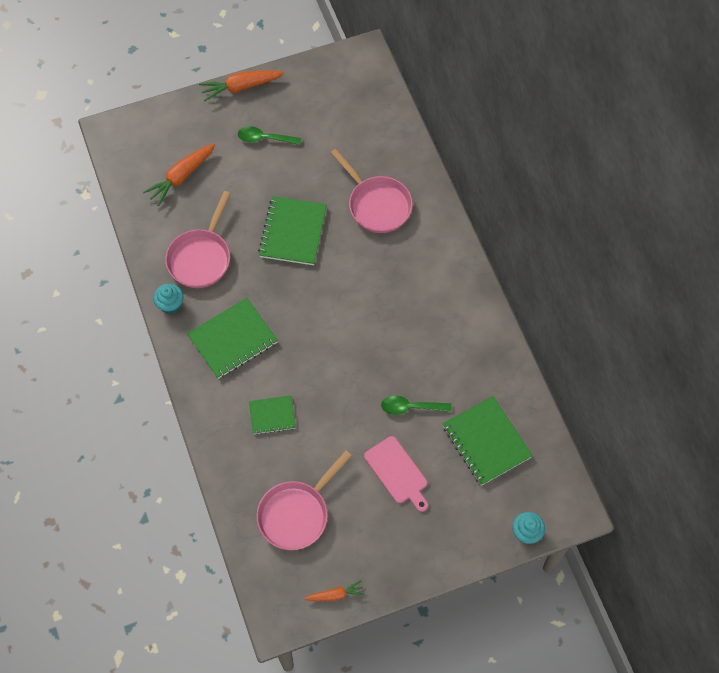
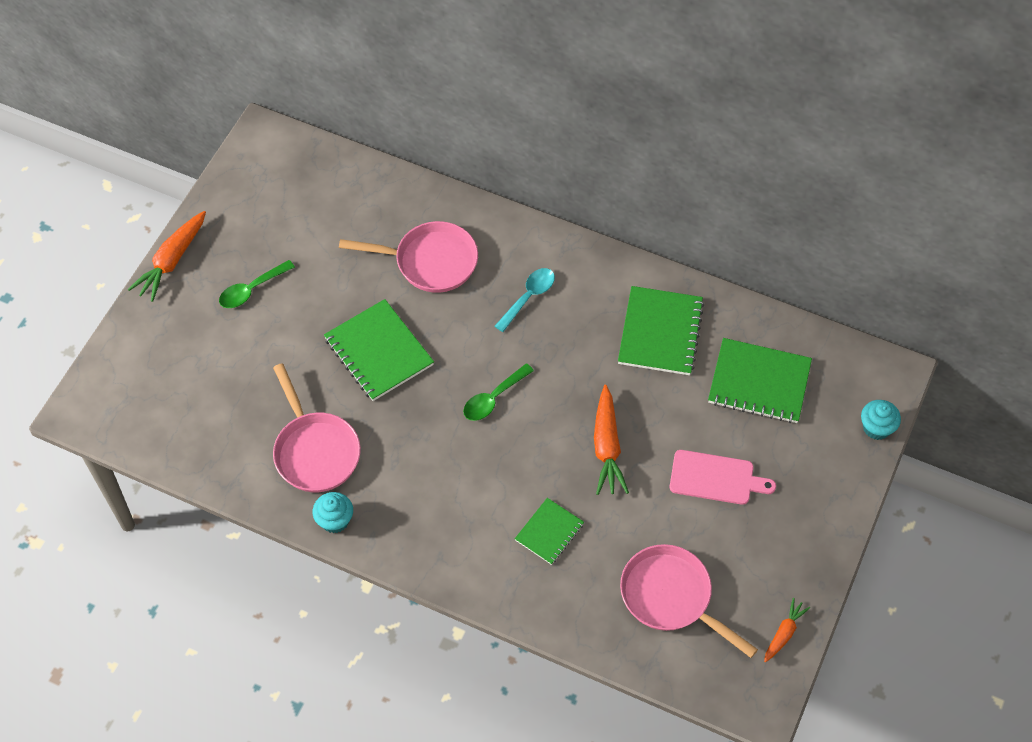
camera: 45 degrees left, 5 degrees down
(181, 177) = (207, 393): orange carrot -> orange carrot (607, 447)
(233, 339) = (433, 498): green notebook -> green notebook (660, 332)
(296, 514) = (671, 597): pink pan -> pink pan turned 135 degrees clockwise
(408, 273) = (528, 297): none -> turquoise spoon
(410, 407) = (663, 412): green spoon -> green spoon (493, 398)

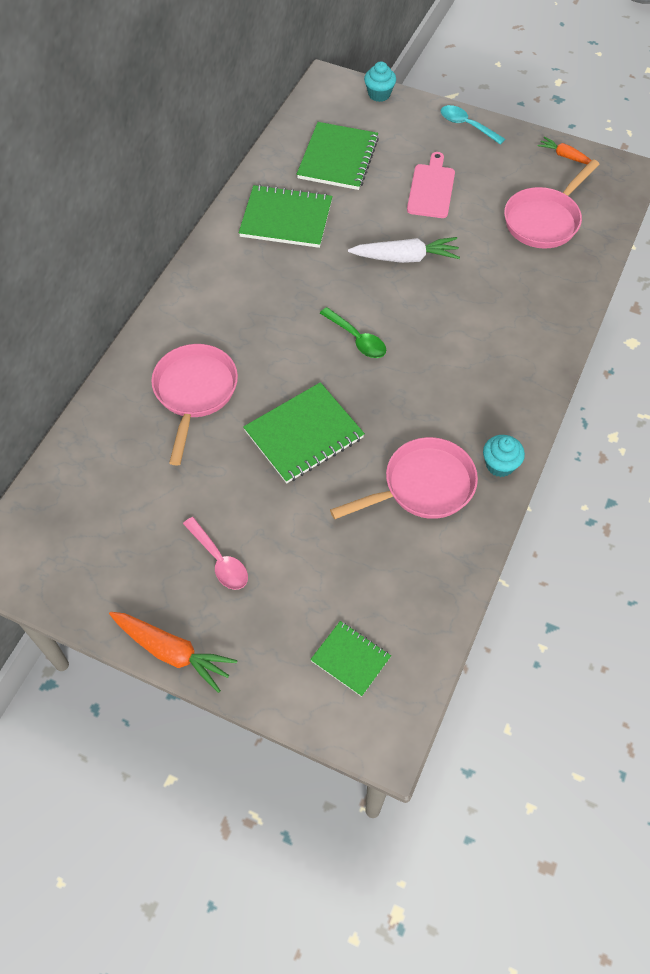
camera: 90 degrees left, 0 degrees up
(252, 289) = (219, 560): green spoon -> pink spoon
(528, 297) = (243, 312): turquoise spoon -> turquoise spoon (467, 125)
(549, 532) = (494, 298): green notebook -> green notebook (350, 659)
(607, 447) = (405, 258): orange carrot -> white carrot

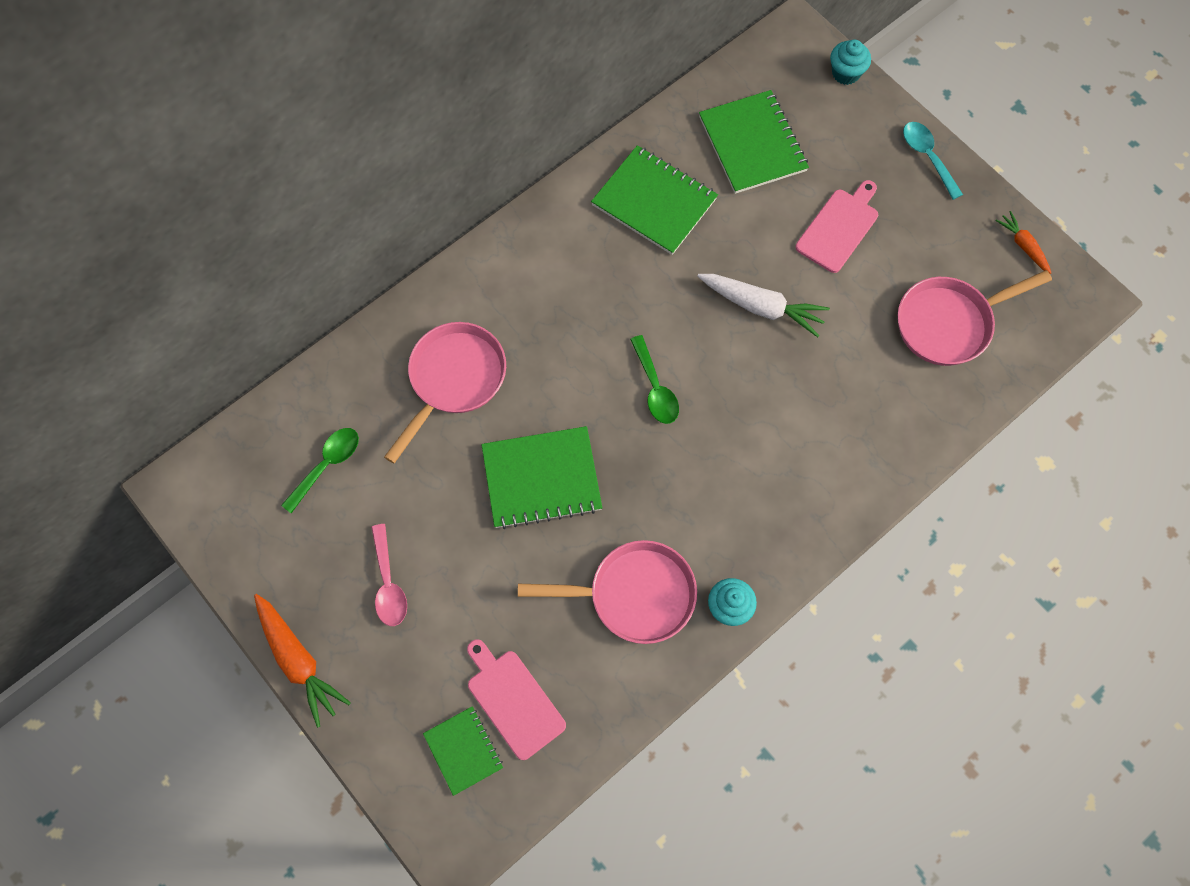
camera: 25 degrees right, 10 degrees up
(120, 494) = (327, 465): none -> green spoon
(338, 158) = (752, 144): green notebook -> green notebook turned 60 degrees counterclockwise
(370, 603) = (513, 700): none -> pink cutting board

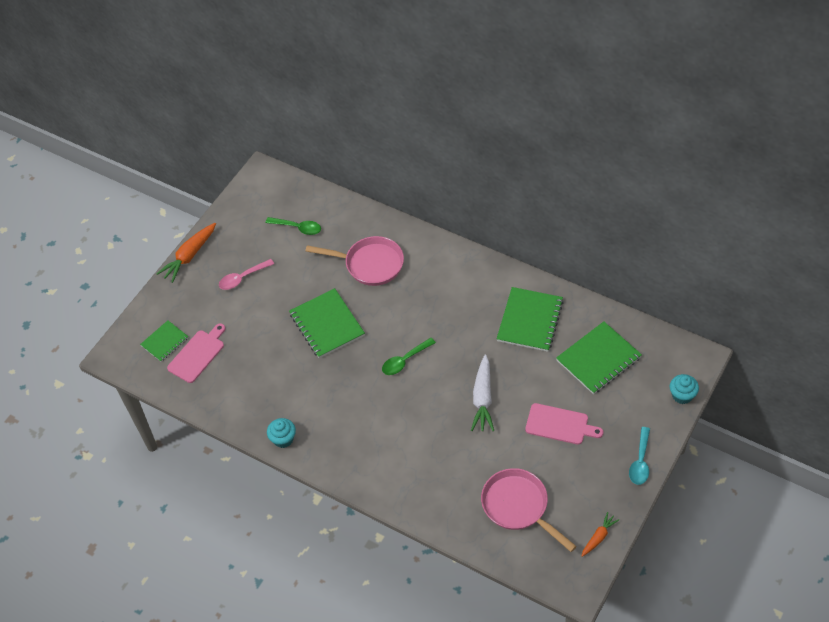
camera: 75 degrees right, 15 degrees down
(634, 595) = (274, 390): pink pan -> none
(927, 157) = (640, 461): turquoise spoon -> turquoise spoon turned 150 degrees clockwise

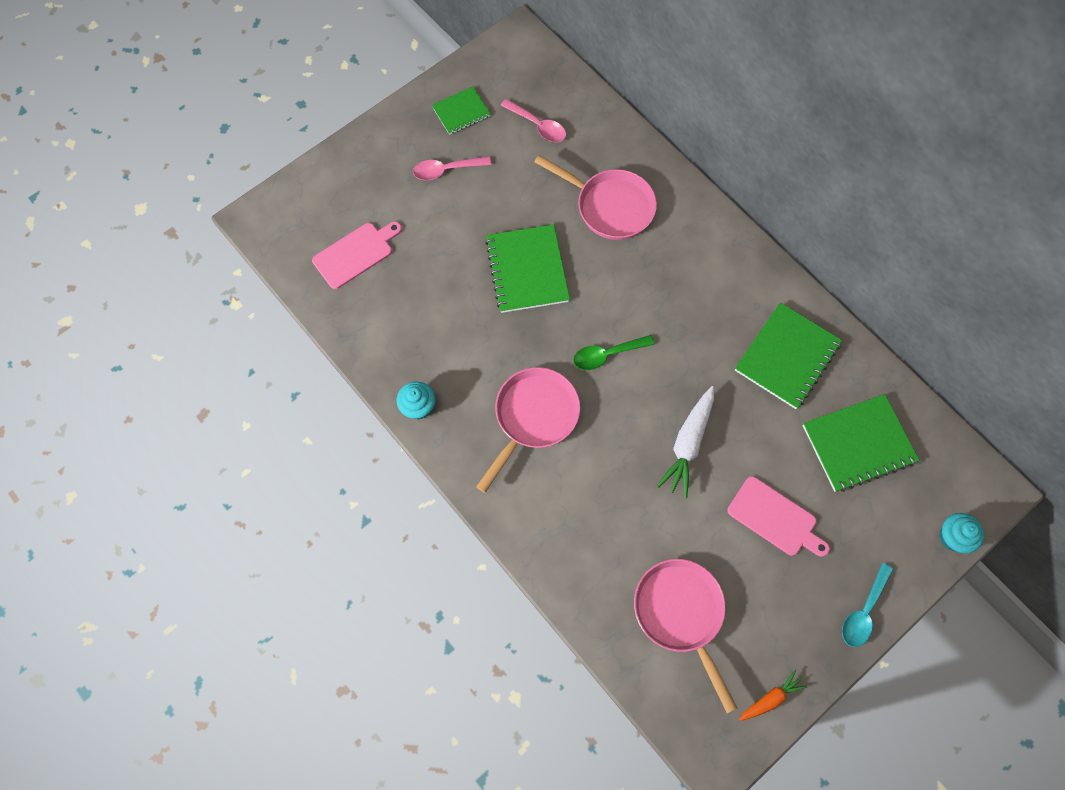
camera: 15 degrees right, 15 degrees up
(165, 342) = (322, 223): green notebook -> green notebook (461, 112)
(189, 256) = (393, 118): orange carrot -> none
(298, 228) = (538, 126): green spoon -> pink spoon
(368, 418) = (533, 417): none -> pink pan

